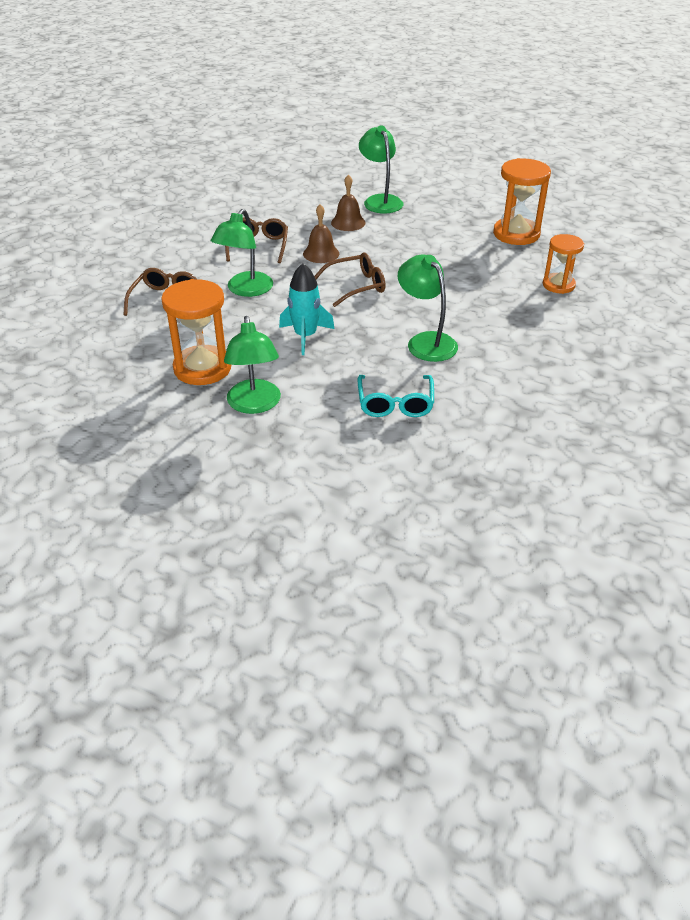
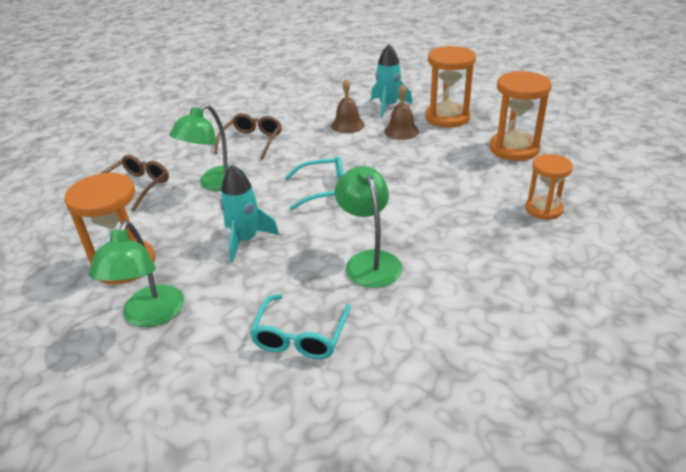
camera: 15 degrees right, 5 degrees down
(321, 253) = (306, 153): brown bell -> brown bell (401, 131)
(356, 286) = (324, 190): brown glasses -> turquoise glasses
(380, 201) = (388, 106): green lamp -> turquoise rocket
(443, 208) = (447, 117): none -> orange hourglass

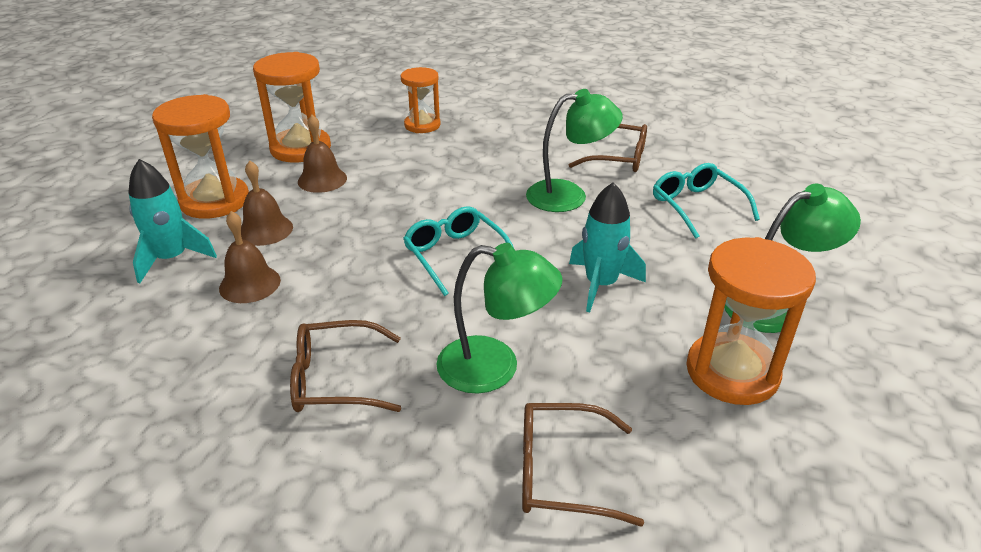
camera: 115 degrees left, 0 degrees up
(300, 336) = (697, 206): turquoise glasses -> turquoise glasses turned 105 degrees counterclockwise
(369, 261) = (569, 195): green lamp -> green lamp turned 150 degrees counterclockwise
(423, 317) = (617, 158): none -> brown glasses
(458, 153) = (322, 180): none -> brown bell

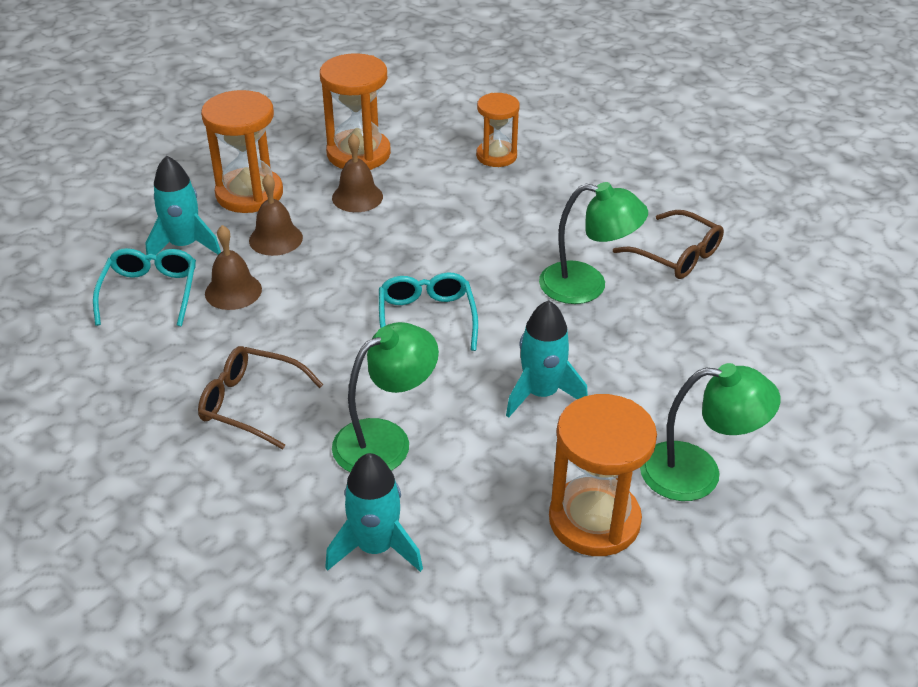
camera: 25 degrees right, 5 degrees up
(495, 368) = (385, 439): green lamp -> green lamp turned 75 degrees counterclockwise
(562, 473) = (375, 547): brown glasses -> turquoise rocket
(697, 206) = (714, 340): turquoise glasses -> turquoise glasses (150, 293)

